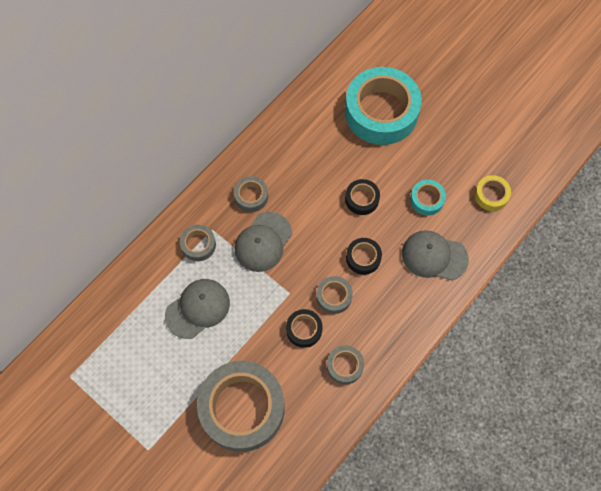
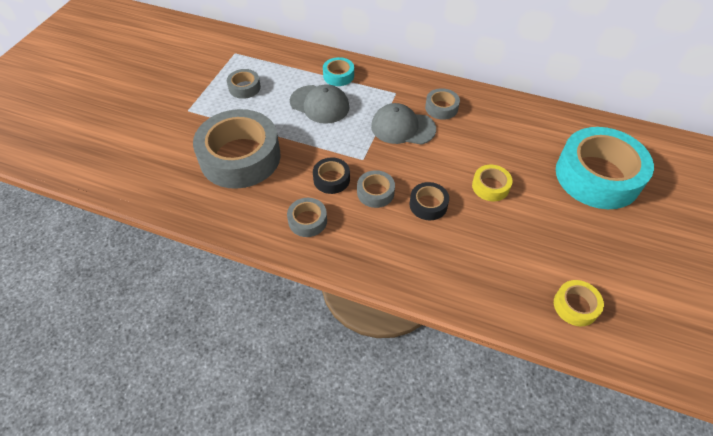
camera: 70 degrees right, 15 degrees down
(198, 245) = (377, 89): grey tape -> grey tape (244, 87)
(362, 199) = (490, 186): black tape -> yellow tape
(427, 199) = (527, 242): turquoise tape -> turquoise tape (338, 76)
(434, 256) = (465, 267): grey cap -> none

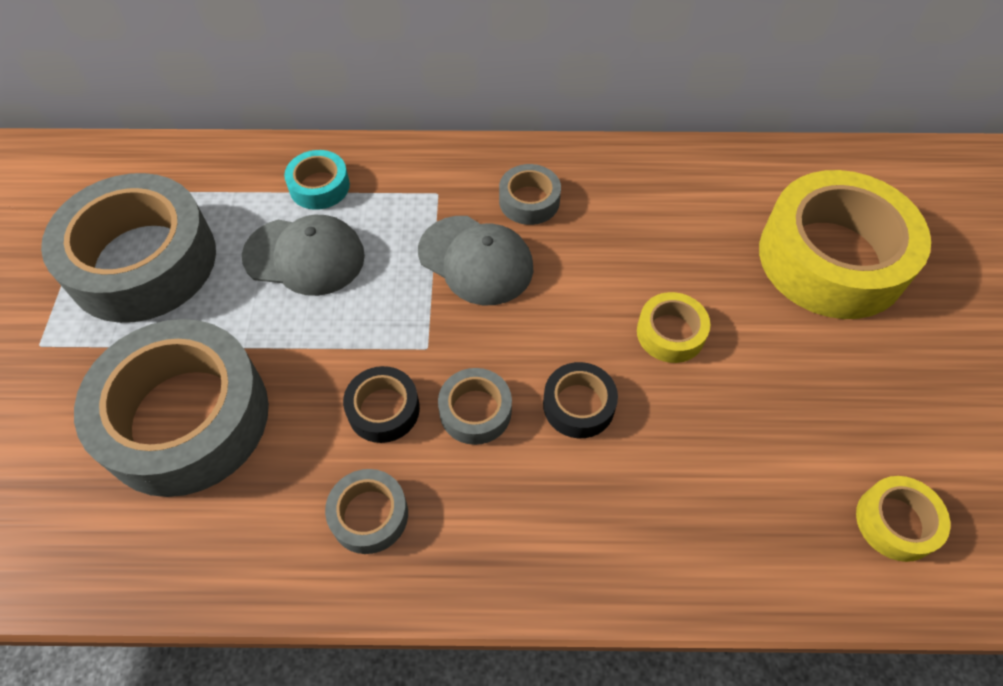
camera: 20 degrees left, 5 degrees up
(244, 87) = (142, 261): grey tape -> grey tape, size x2.26
(402, 127) = (476, 260): grey cap -> grey cap turned 135 degrees counterclockwise
(597, 176) = (832, 258): turquoise tape -> yellow tape

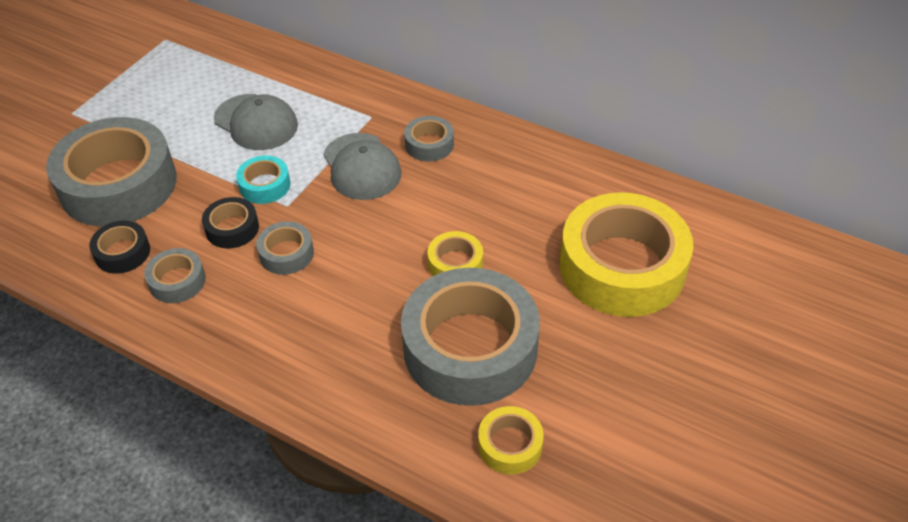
camera: 30 degrees right, 10 degrees down
(142, 261) = (160, 89): grey tape -> grey tape (470, 348)
(319, 186) = (298, 84): turquoise tape -> turquoise tape (265, 185)
(578, 405) = (354, 279): black tape -> black tape (122, 252)

